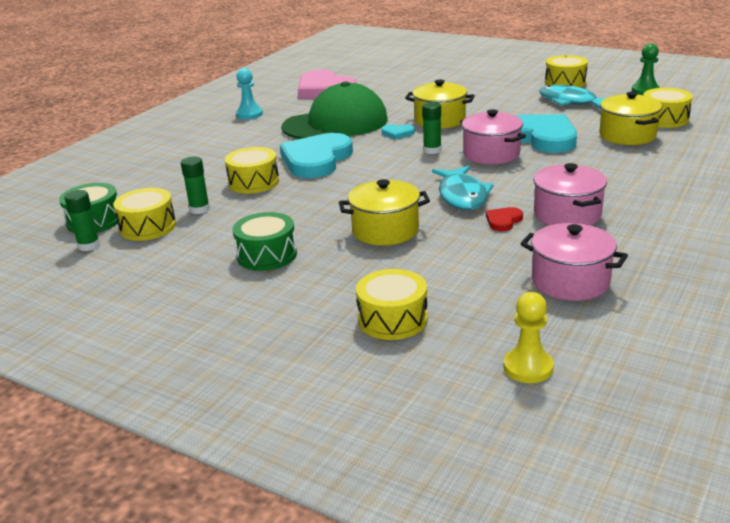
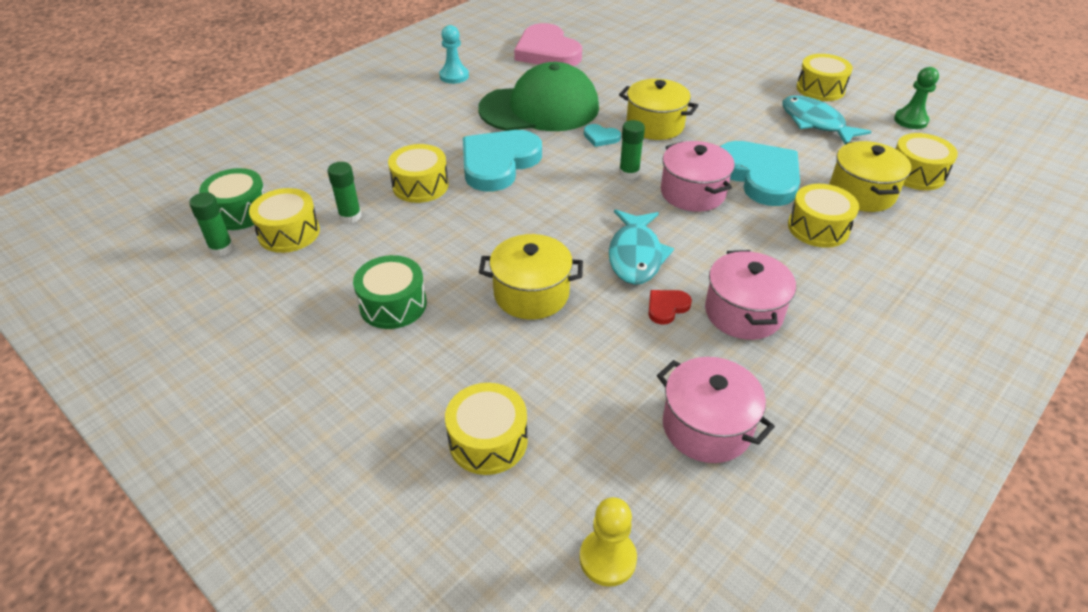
camera: 10 degrees right, 15 degrees up
(603, 159) = (818, 228): none -> yellow drum

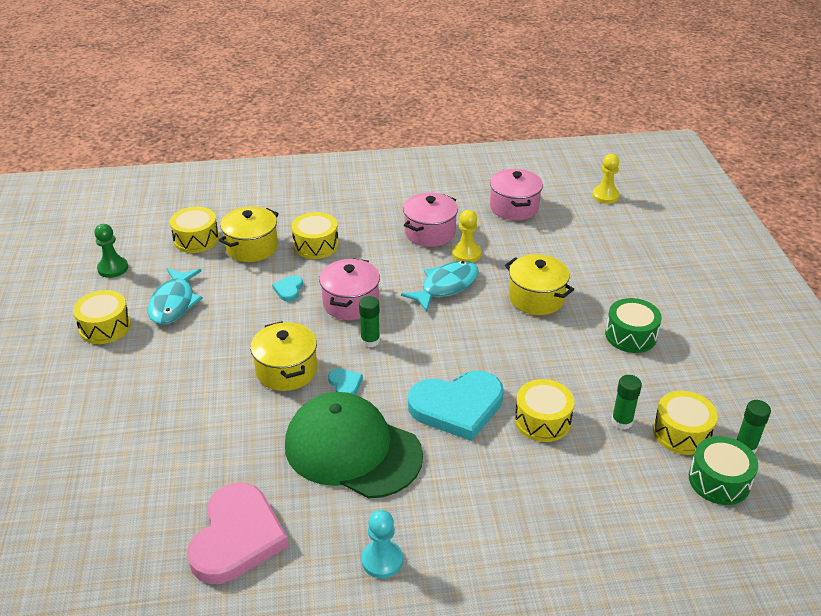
camera: 140 degrees left, 5 degrees down
(488, 440) = (624, 249): yellow drum -> none
(667, 307) = (466, 254): red heart -> yellow pawn
(759, 176) = (289, 290): turquoise heart -> turquoise heart, size x0.42

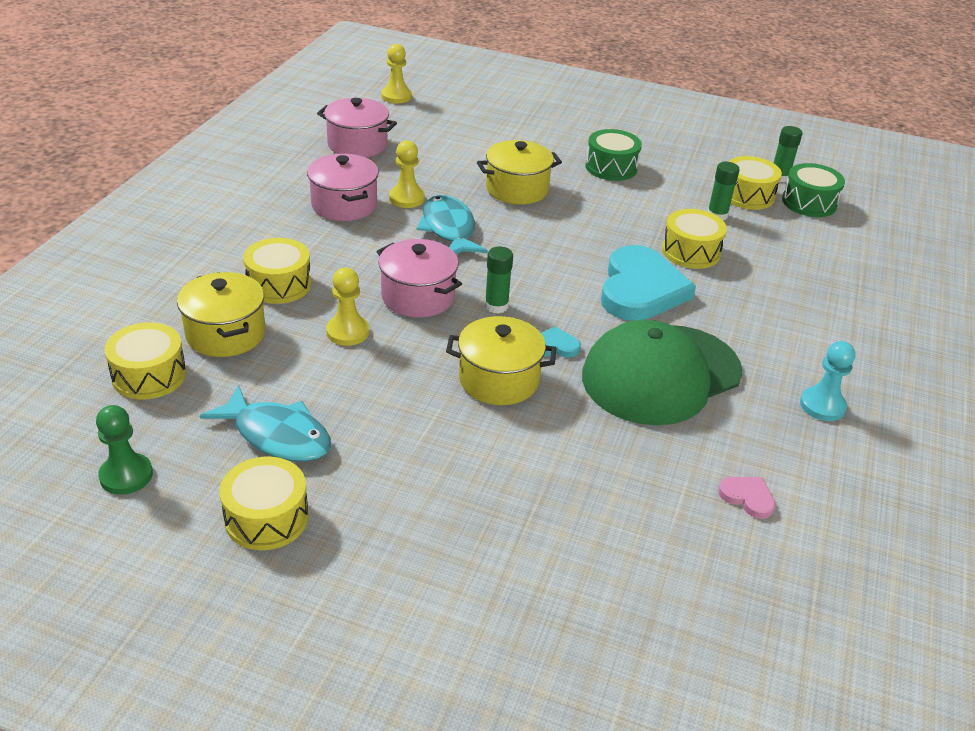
camera: 65 degrees left, 0 degrees up
(237, 537) = (747, 497): pink heart -> pink heart, size x0.42
(289, 290) = (347, 332): turquoise heart -> yellow pawn

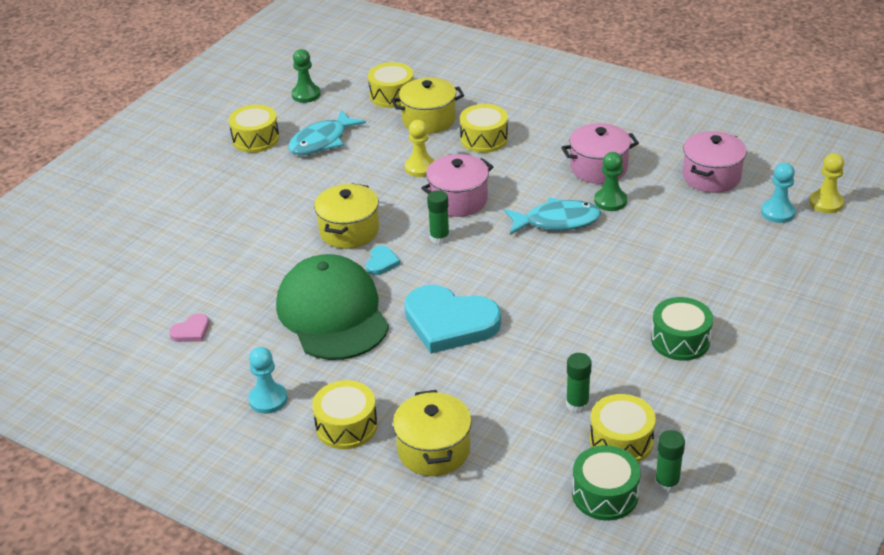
camera: 105 degrees right, 0 degrees up
(406, 198) = (610, 201): yellow pawn -> green pawn
(414, 117) = (777, 212): none -> turquoise pawn
(517, 189) = (629, 267): yellow pot -> yellow pot (433, 450)
(691, 252) = (508, 368): yellow drum -> yellow drum (346, 426)

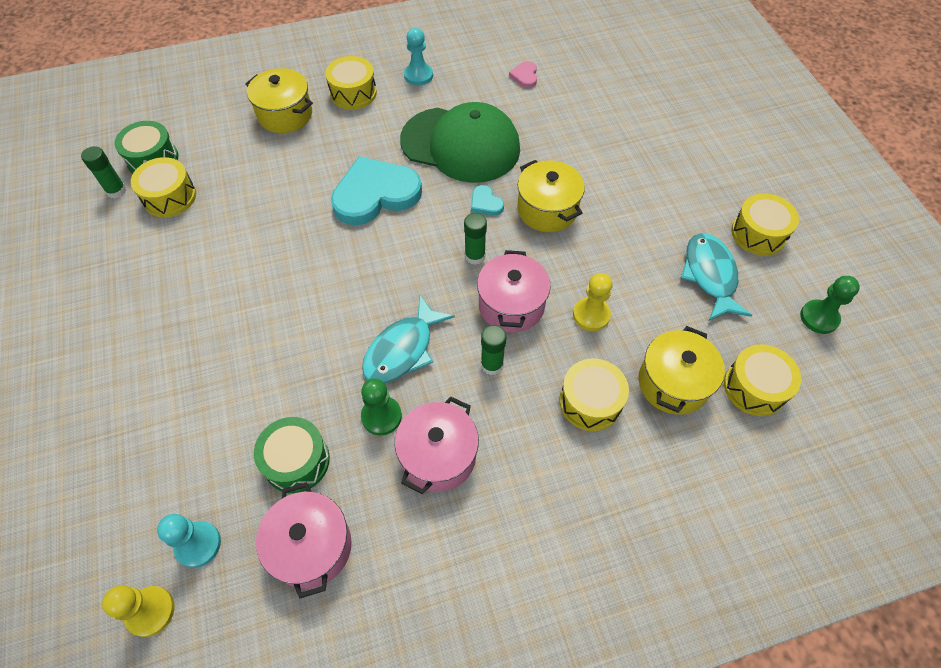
camera: 130 degrees right, 20 degrees up
(577, 404) = (222, 200): green glue stick -> green glue stick (492, 365)
(680, 340) = (187, 304): green drum -> green drum (296, 461)

